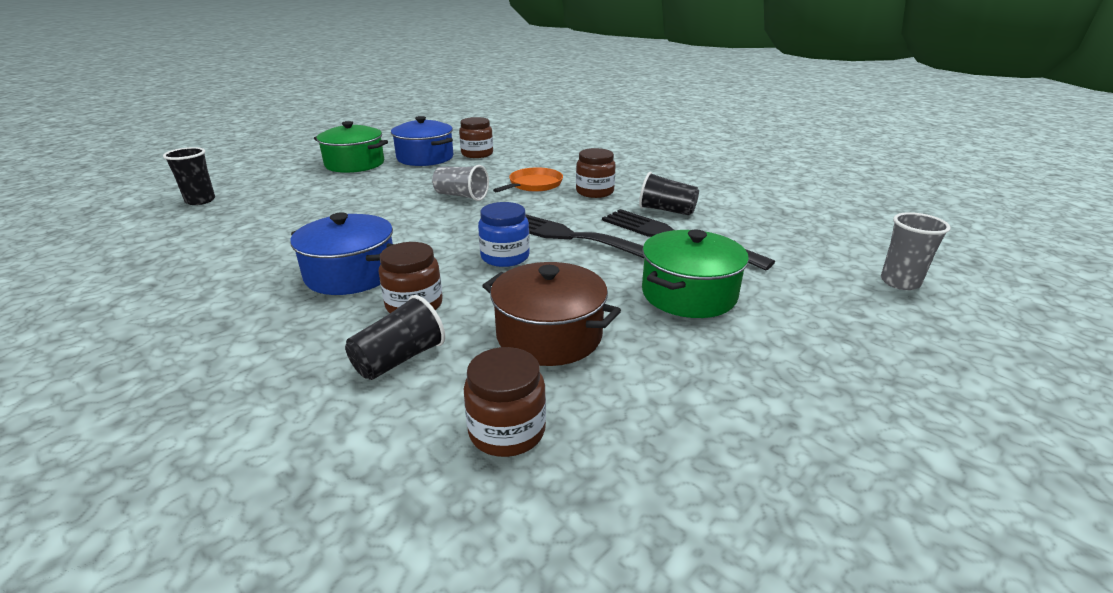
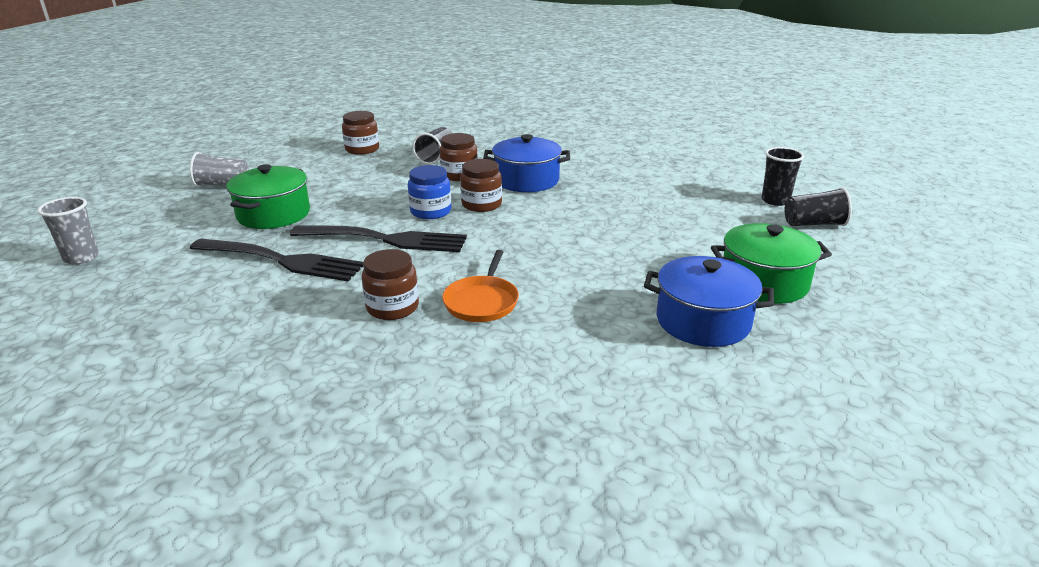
camera: 155 degrees right, 0 degrees up
(461, 196) = (547, 262): grey cup -> grey cup (223, 185)
(477, 154) = (645, 355): brown jar -> brown jar (481, 204)
(549, 335) = (363, 178): brown pot -> none
(666, 210) = (291, 295): black cup -> black cup (814, 224)

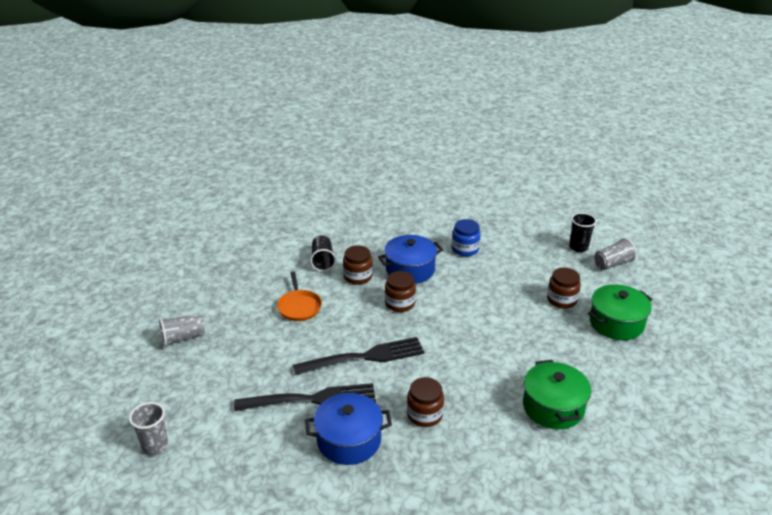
camera: 25 degrees left, 5 degrees up
(273, 214) = (258, 357): green pot -> green pot (553, 407)
(362, 149) = (256, 267): brown jar -> brown jar (562, 300)
(430, 211) = (371, 320): blue jar -> blue jar (465, 249)
(482, 301) = (474, 391): orange pan -> orange pan (299, 306)
(703, 321) = (605, 365): blue pot -> blue pot (349, 440)
(814, 224) = (612, 264): black cup -> grey cup

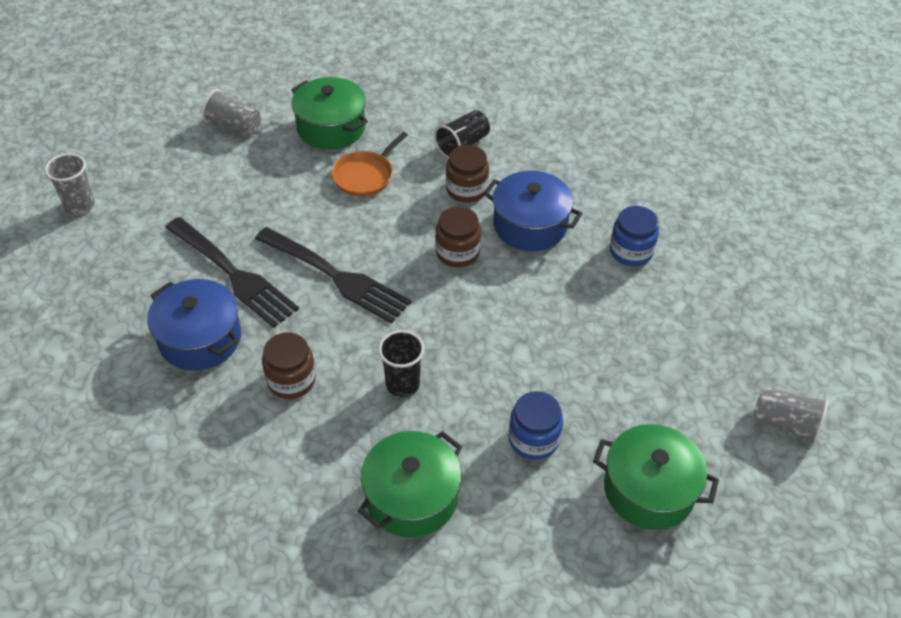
camera: 50 degrees right, 15 degrees up
(242, 300) = (331, 128): none -> green pot
(553, 343) = (533, 439): none -> blue jar
(562, 300) = (634, 404): brown jar -> none
(578, 247) = (778, 365): black cup -> black cup (402, 384)

